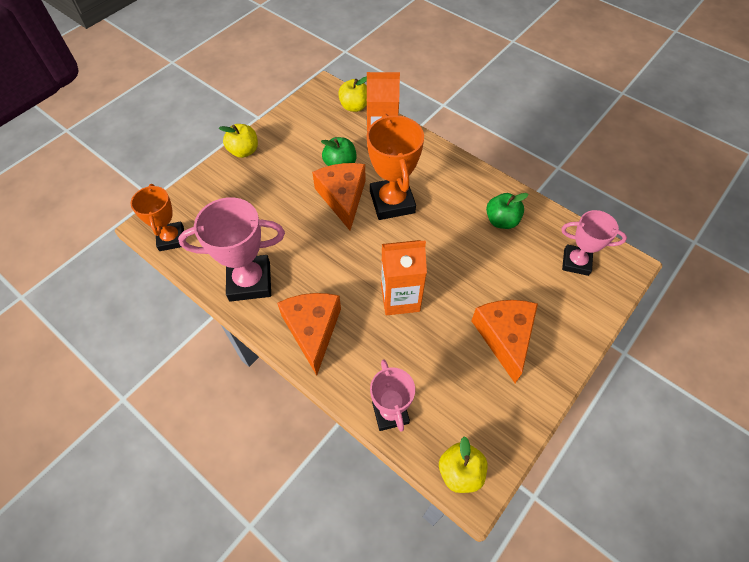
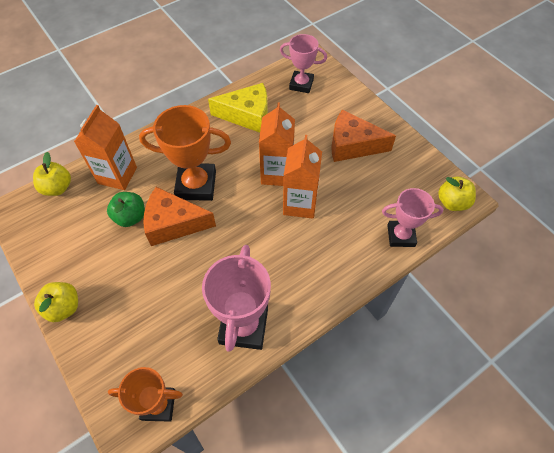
camera: 75 degrees left, 0 degrees up
(312, 330) = (313, 278): orange cheese -> none
(432, 267) = (277, 173): none -> orange carton
(501, 221) = (247, 115): green apple -> yellow cheese
(576, 262) = (301, 84): pink trophy -> pink trophy turned 75 degrees clockwise

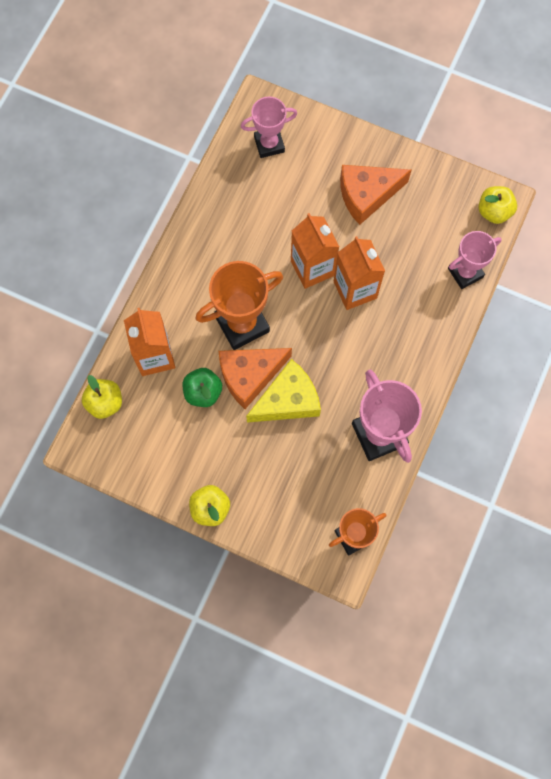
camera: 30 degrees left, 15 degrees up
(247, 115) = (237, 214): yellow cheese -> yellow cheese (288, 400)

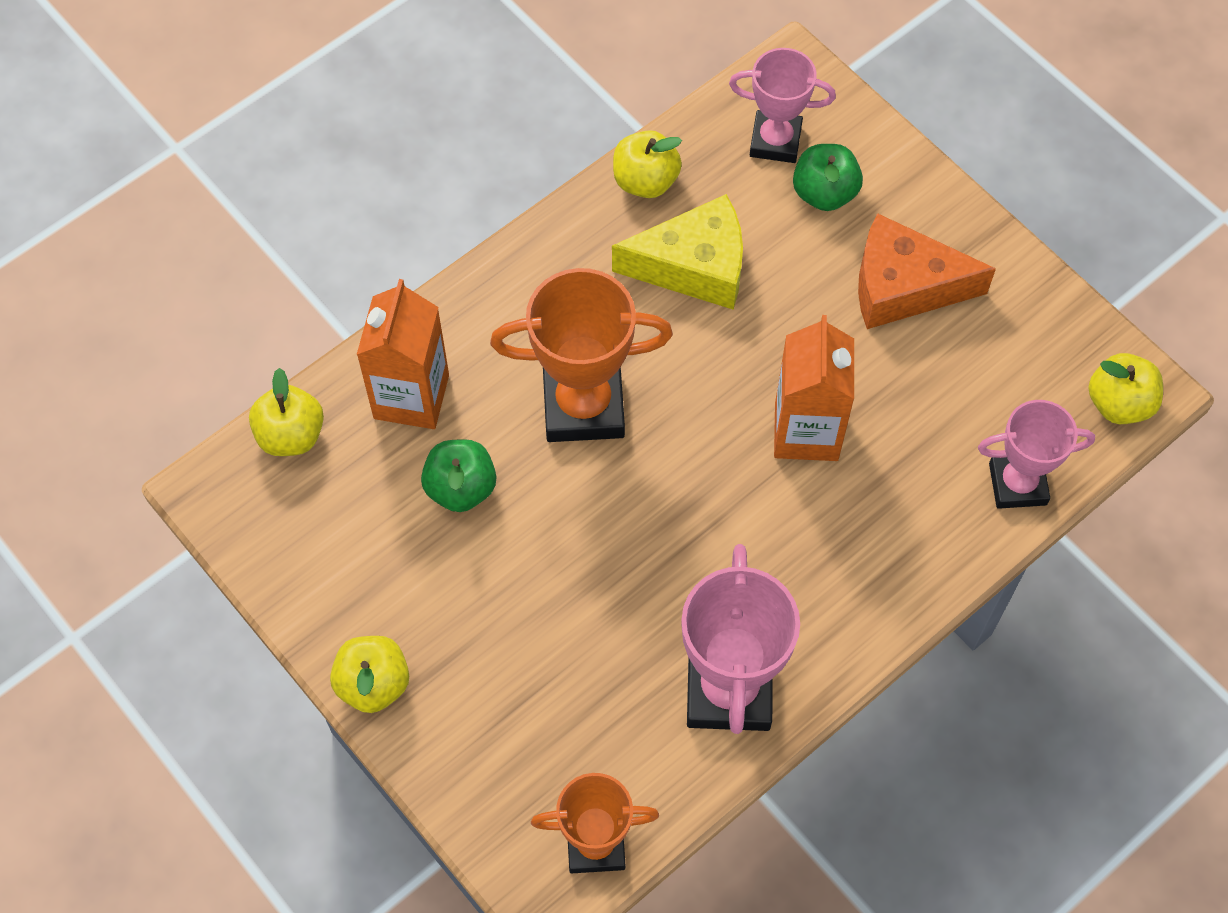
camera: 25 degrees right, 10 degrees down
(215, 193) = (645, 181): none -> yellow apple
(250, 375) = (553, 495): orange cheese -> none
(288, 400) = (598, 563): yellow cheese -> yellow cheese (694, 266)
(306, 162) = (824, 193): none -> green apple
(312, 268) = (749, 366): orange carton -> none

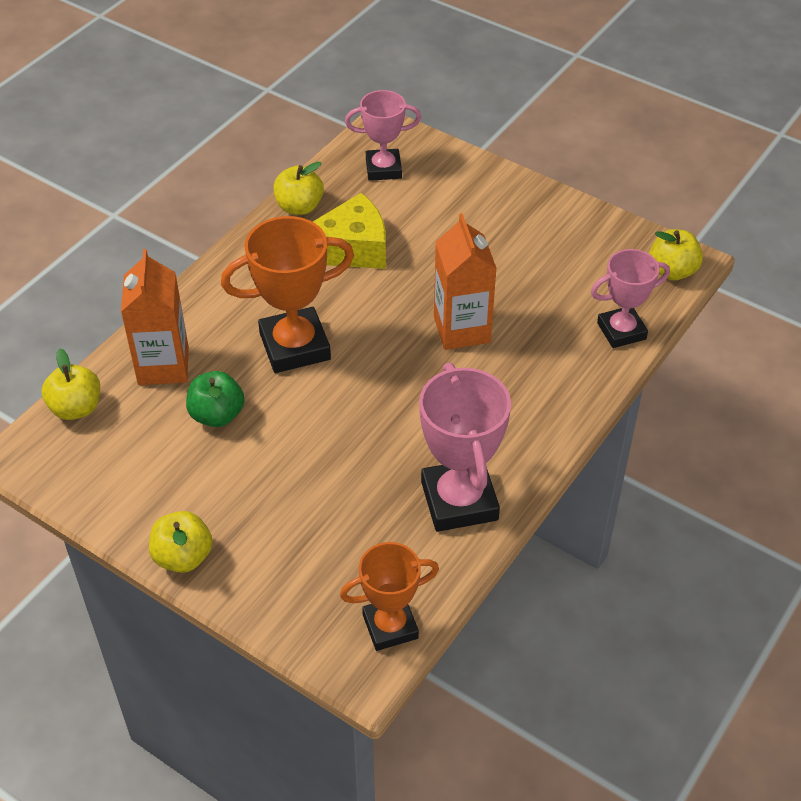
camera: 15 degrees left, 15 degrees down
(824, 193) = (427, 191): green apple -> none
(903, 287) = (500, 233): orange cheese -> none

